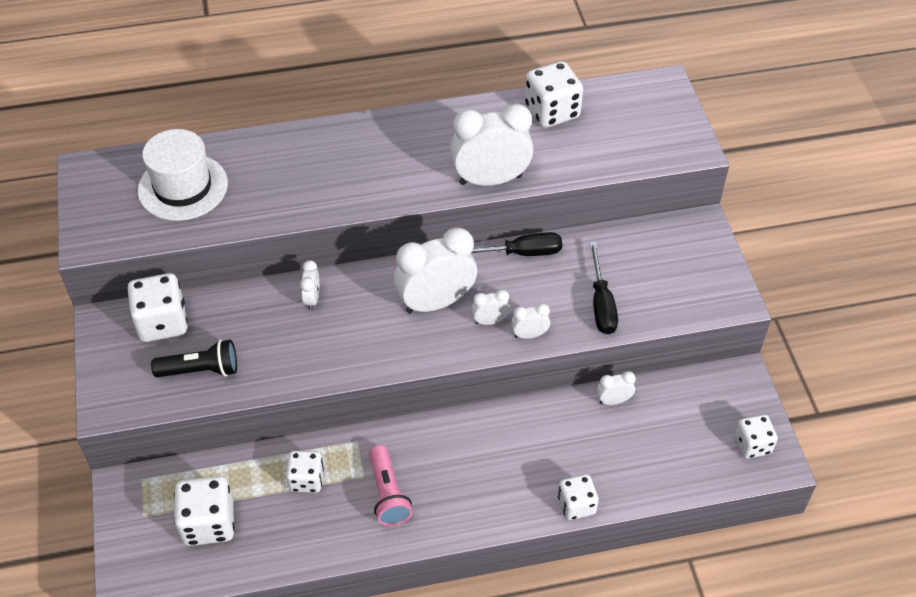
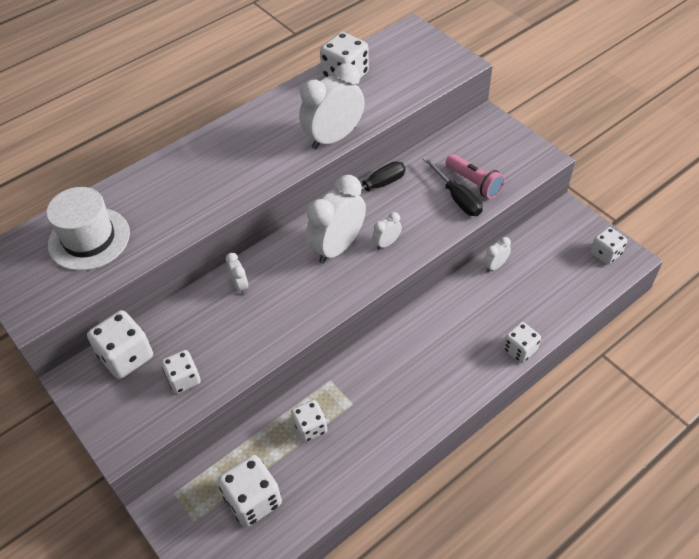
camera: 25 degrees left, 0 degrees up
(200, 370) = (184, 379): black flashlight -> white dice
(388, 494) = (379, 408): pink flashlight -> pink flashlight (474, 183)
(529, 335) = (421, 240): white clock -> none

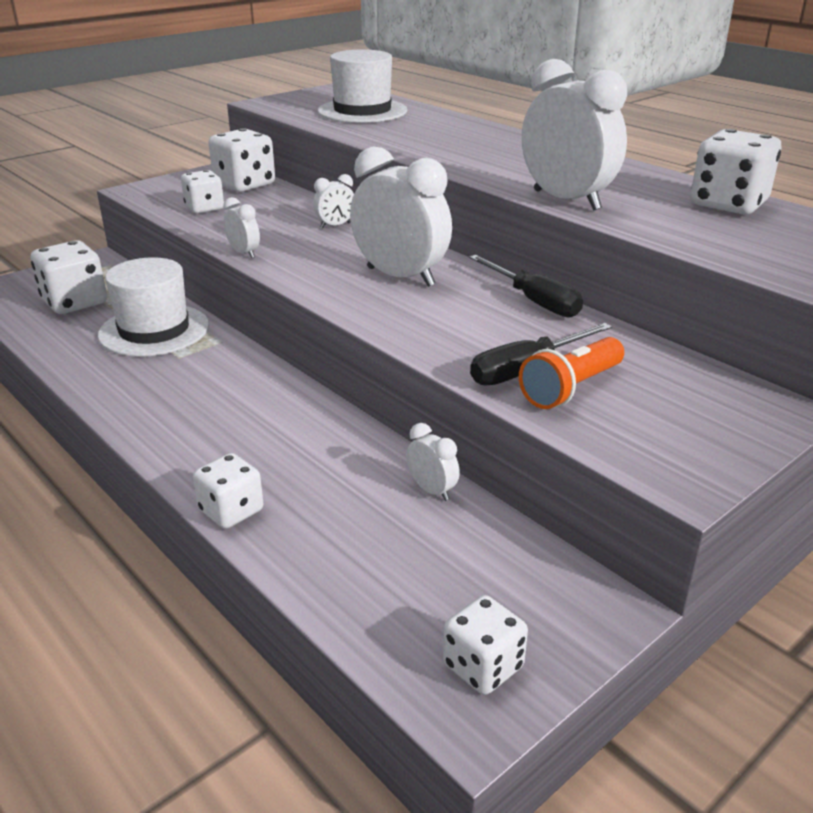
camera: 85 degrees right, 20 degrees down
(310, 428) = (154, 330): white dice -> white hat
(386, 243) = (409, 310): white clock -> white clock (244, 253)
(474, 183) = (571, 388): pink flashlight -> orange flashlight

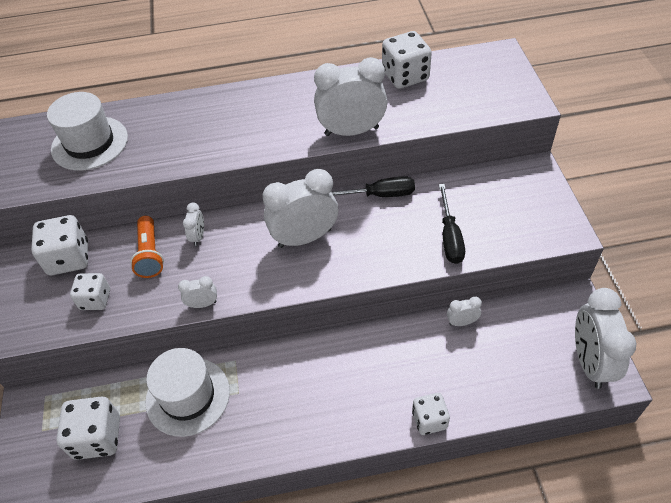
camera: 55 degrees left, 20 degrees up
(483, 666) = (589, 362): white dice -> white clock
(571, 388) = (477, 229): orange flashlight -> orange flashlight (150, 254)

